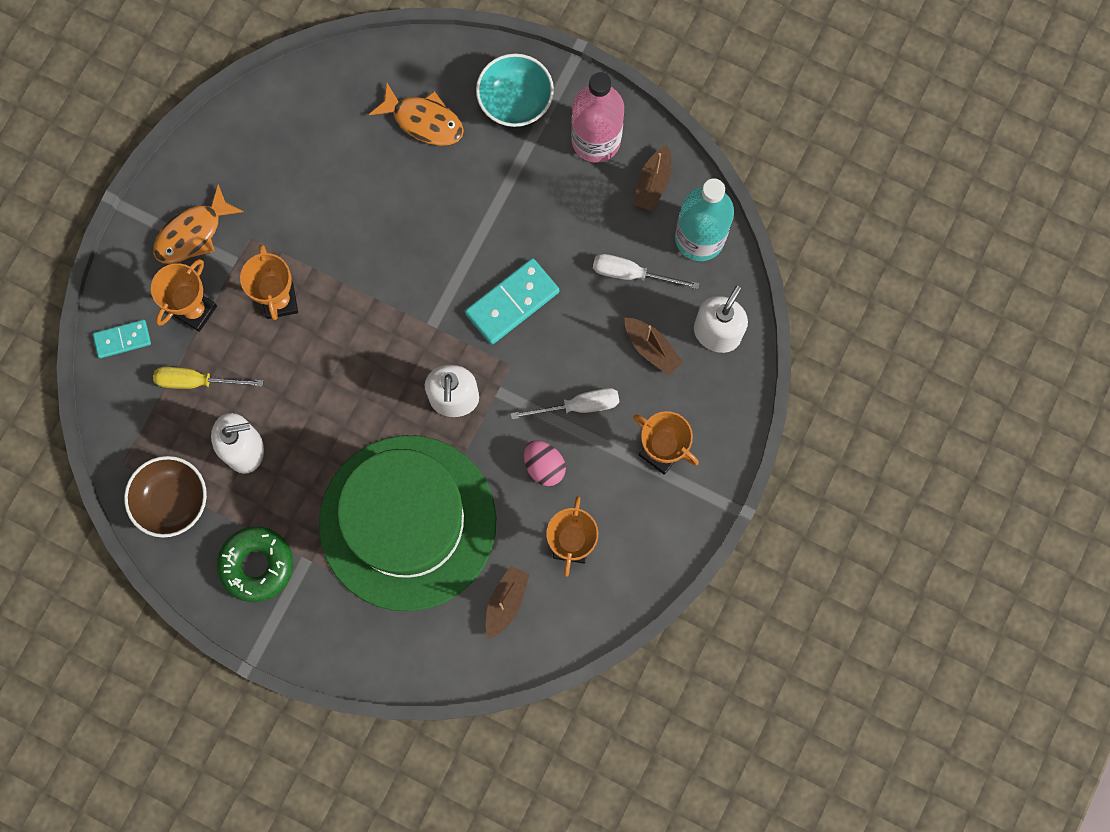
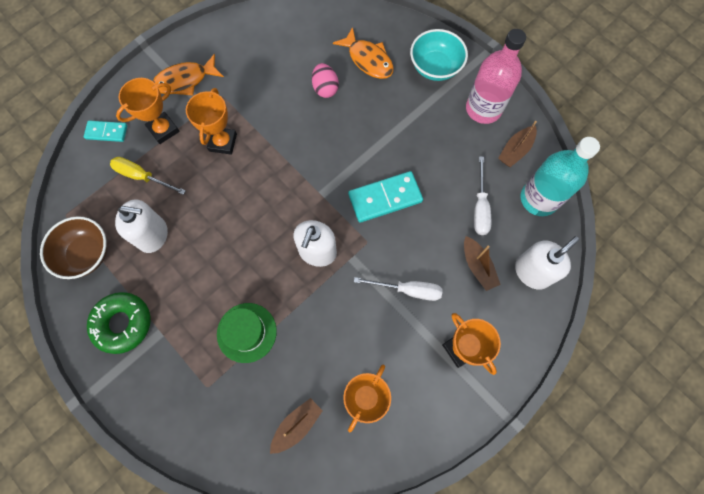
camera: 20 degrees right, 5 degrees down
(408, 522) = (246, 332): green hat -> green hat, size x0.42
(544, 466) = (366, 327): pink egg -> pink egg (325, 88)
(631, 274) = (480, 207): white screwdriver -> white screwdriver turned 120 degrees counterclockwise

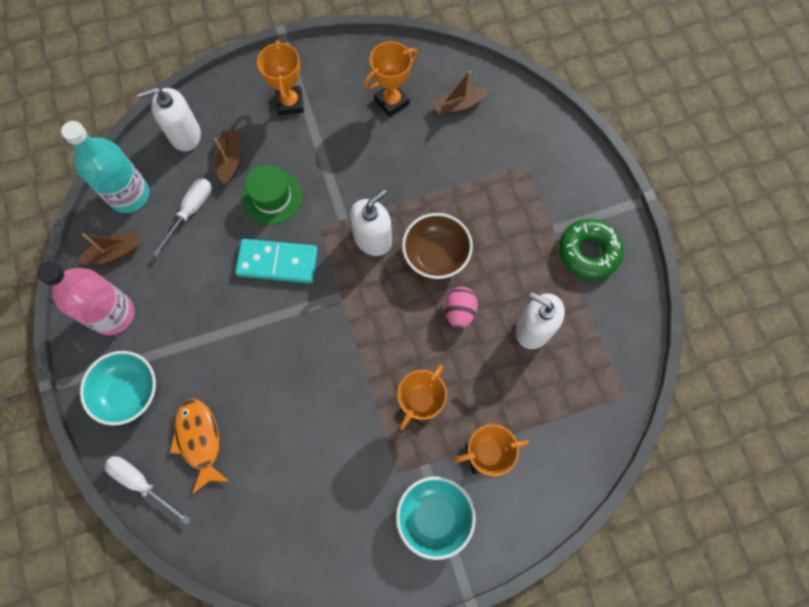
camera: 155 degrees left, 0 degrees up
(86, 254) = (609, 339): brown bowl -> brown bowl (436, 255)
(106, 132) = (552, 484): turquoise domino -> none
(142, 176) = (525, 404): yellow screwdriver -> none
(185, 81) = (434, 516): orange fish -> turquoise bowl
(246, 332) = (472, 195): green hat -> green hat (272, 197)
(325, 88) = (271, 424): pink egg -> pink egg (459, 311)
(408, 290) = (306, 168): white screwdriver -> white screwdriver (142, 483)

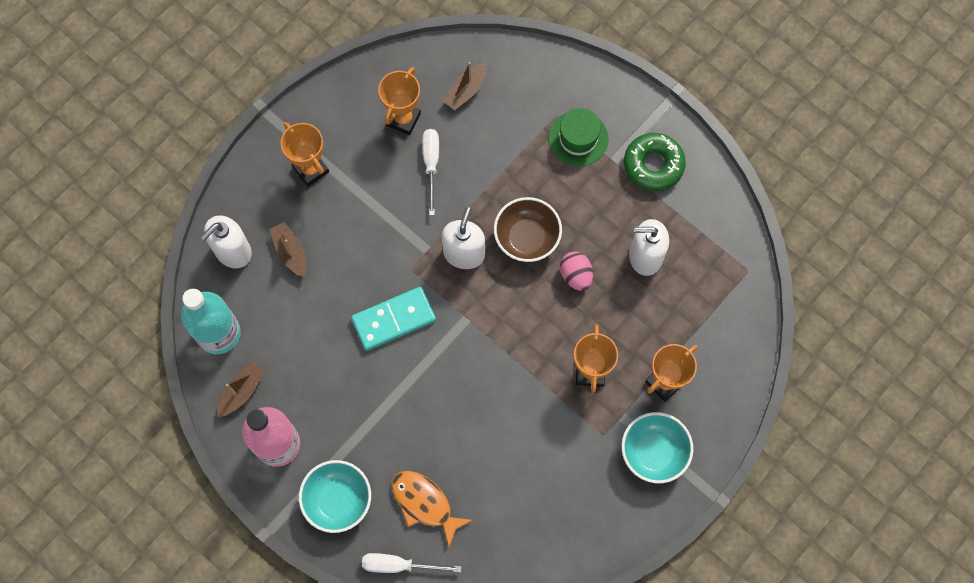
camera: 30 degrees left, 0 degrees up
(190, 212) = (286, 318): white screwdriver -> white screwdriver (431, 165)
(272, 197) = (351, 264): green hat -> green hat (578, 138)

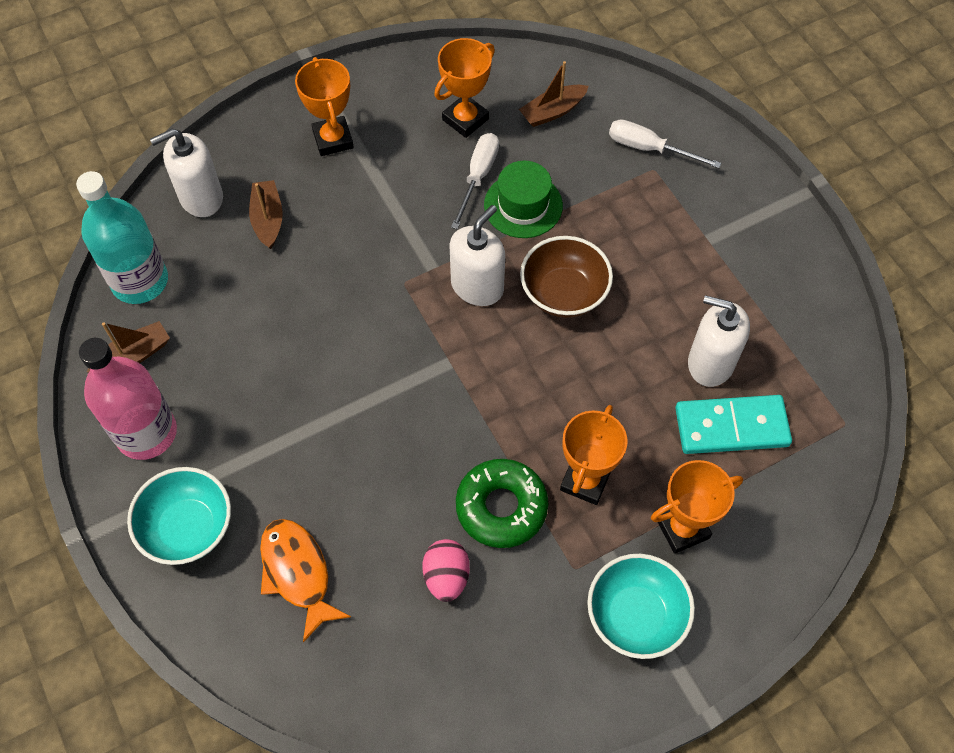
camera: 20 degrees right, 10 degrees down
(394, 320) = (357, 334): turquoise domino -> turquoise domino (731, 427)
(399, 565) = (228, 642): white screwdriver -> white screwdriver (649, 148)
(576, 275) = (610, 356): pink egg -> pink egg (446, 576)
(578, 138) = (672, 202): green hat -> green hat (523, 205)
(653, 165) = (758, 260): green donut -> green donut (501, 507)

